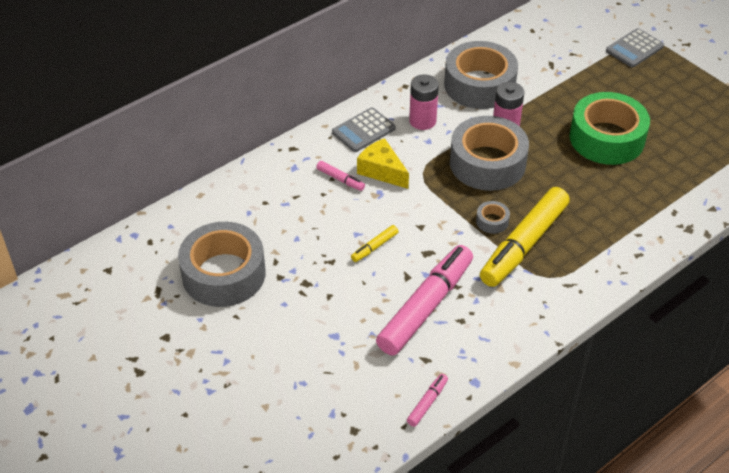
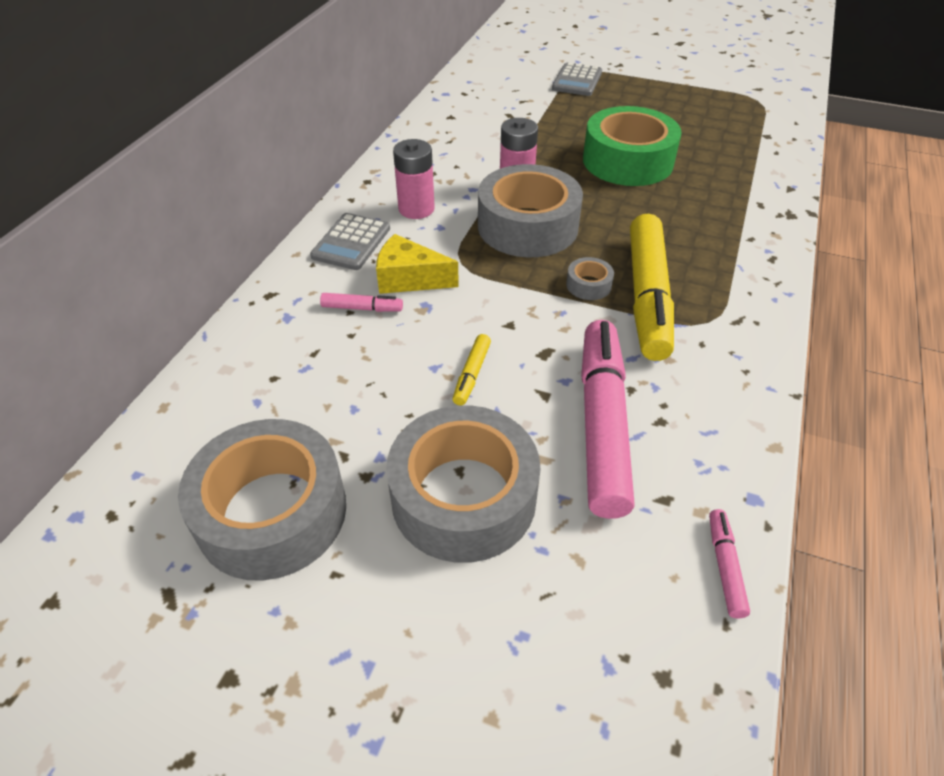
camera: 30 degrees left, 0 degrees up
(479, 85) = (451, 155): grey tape -> grey tape (463, 497)

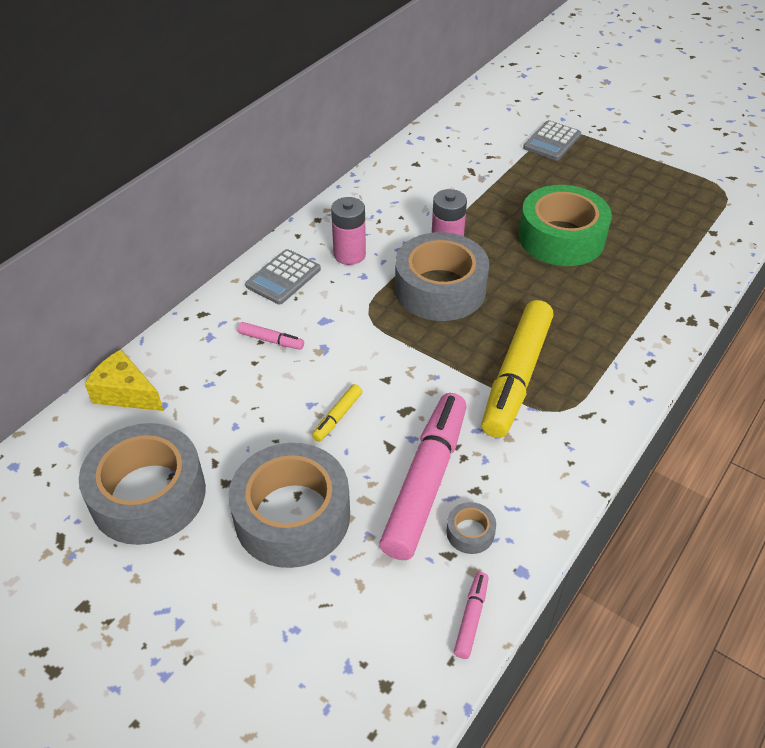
camera: 15 degrees right, 0 degrees up
(409, 279) = (319, 321): yellow cheese -> yellow cheese (126, 393)
(588, 285) = (469, 356): grey tape -> grey tape (470, 532)

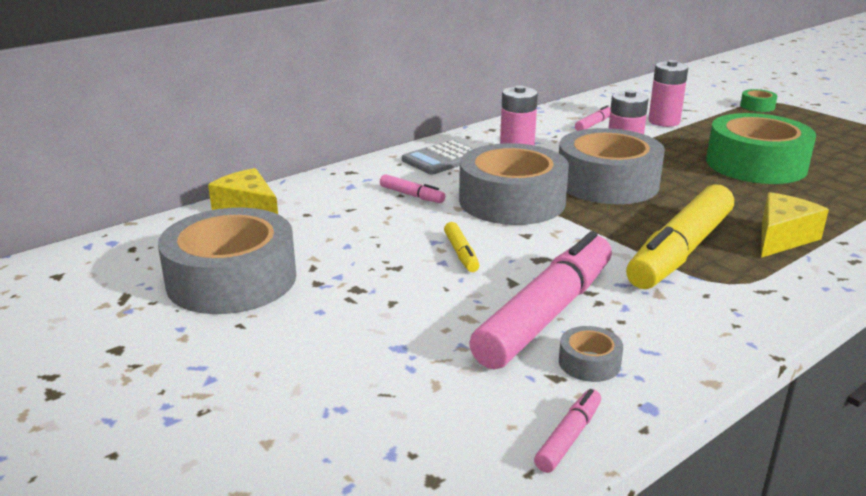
camera: 15 degrees right, 20 degrees down
(292, 516) = (379, 317): grey tape -> grey tape (512, 201)
(337, 417) = (461, 253): yellow marker -> yellow marker turned 60 degrees counterclockwise
(410, 196) = (593, 124): none -> pink marker
(473, 181) = (664, 121): none -> pink battery
(552, 141) = (757, 106): grey calculator -> green tape
(593, 342) = (782, 238): none -> yellow cheese

